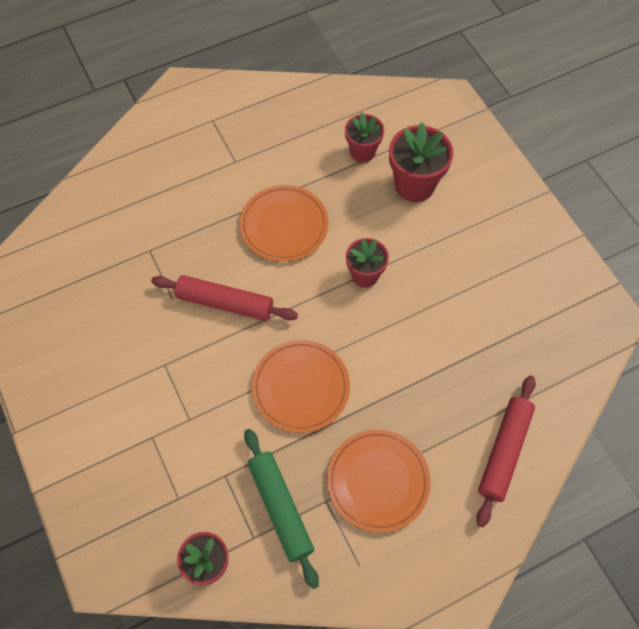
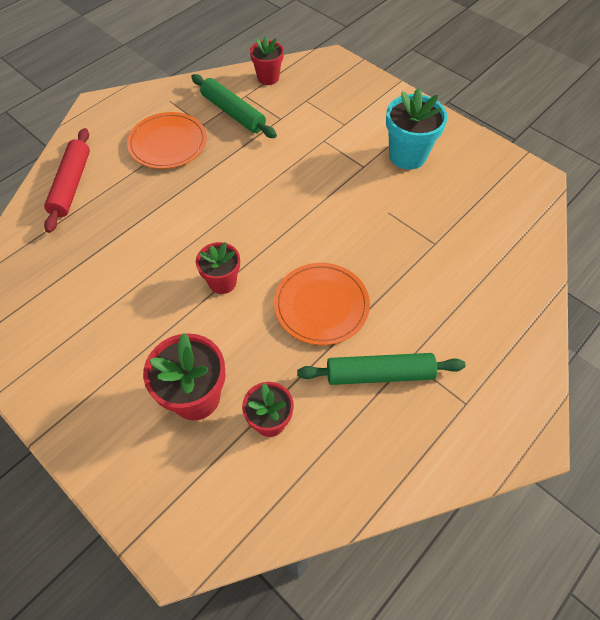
camera: 160 degrees right, 5 degrees down
(108, 362) = (407, 156): none -> turquoise flower pot
(225, 303) = (340, 221): red rolling pin -> none
(264, 158) = (379, 374): none -> green rolling pin
(301, 387) = (247, 181): orange plate -> none

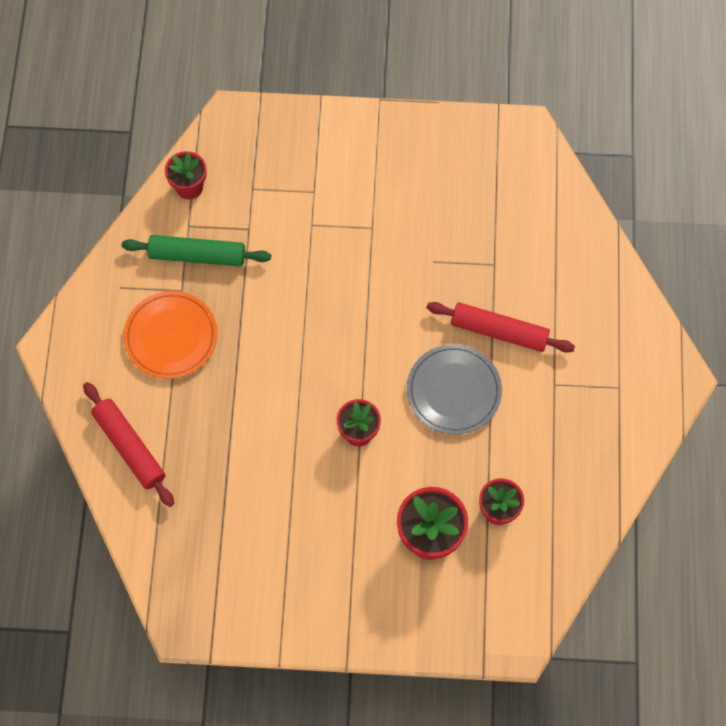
camera: 40 degrees left, 10 degrees up
(321, 305) = (453, 391): orange plate -> grey plate
(379, 374) = (543, 413): green rolling pin -> none
(397, 290) = (499, 331): none -> red rolling pin
(407, 156) = (400, 187): turquoise flower pot -> none

